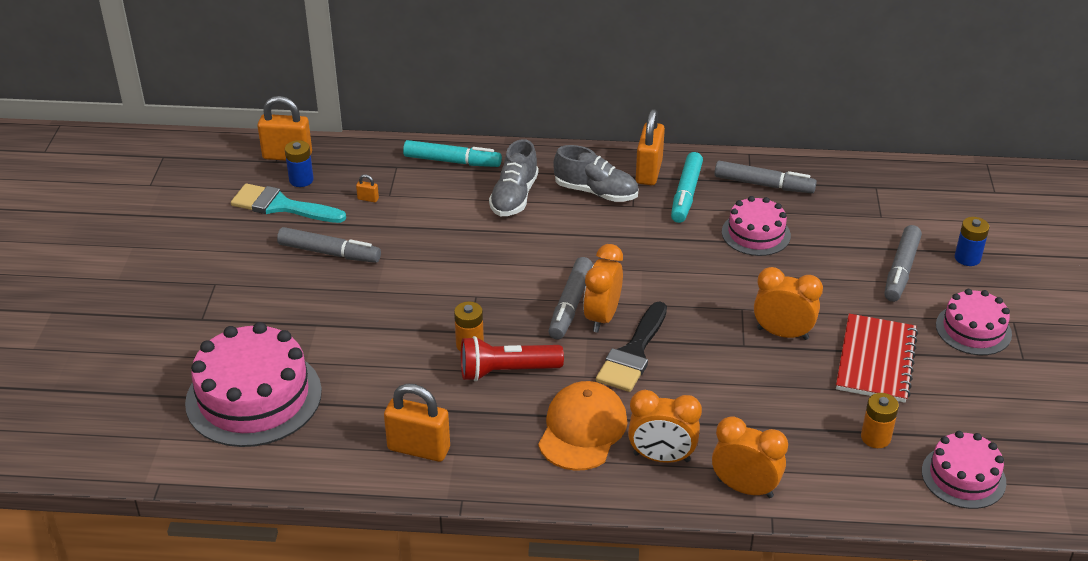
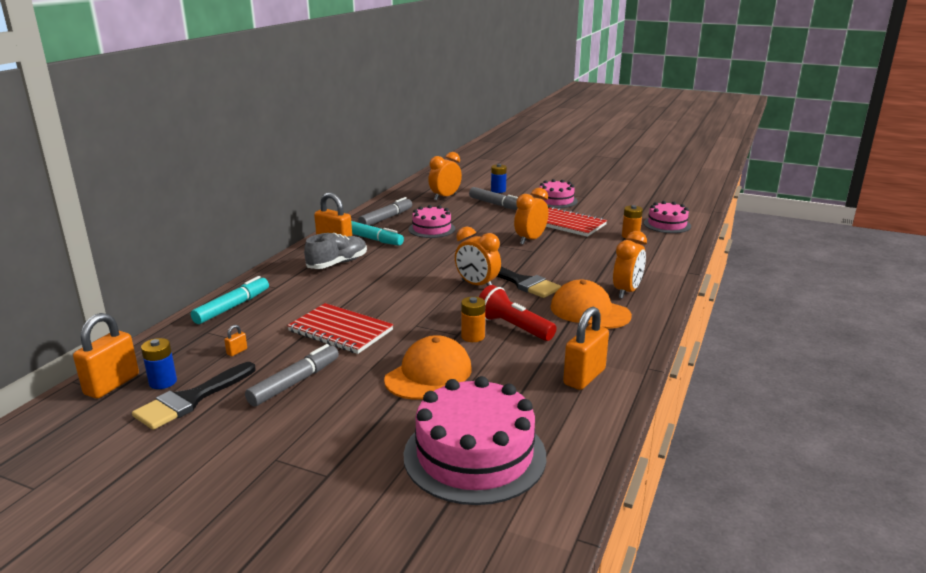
camera: 70 degrees left, 15 degrees down
(281, 206) = (191, 399): turquoise brush -> black brush
(378, 333) = (428, 374): none -> orange cap
(437, 248) = (340, 331): none -> red notebook
(506, 371) = (513, 327): red flashlight -> red flashlight turned 120 degrees clockwise
(514, 197) = (309, 291): grey shoe -> none
(570, 305) = (455, 293): grey marker -> none
(745, 488) = (661, 274): orange clock -> orange clock (445, 197)

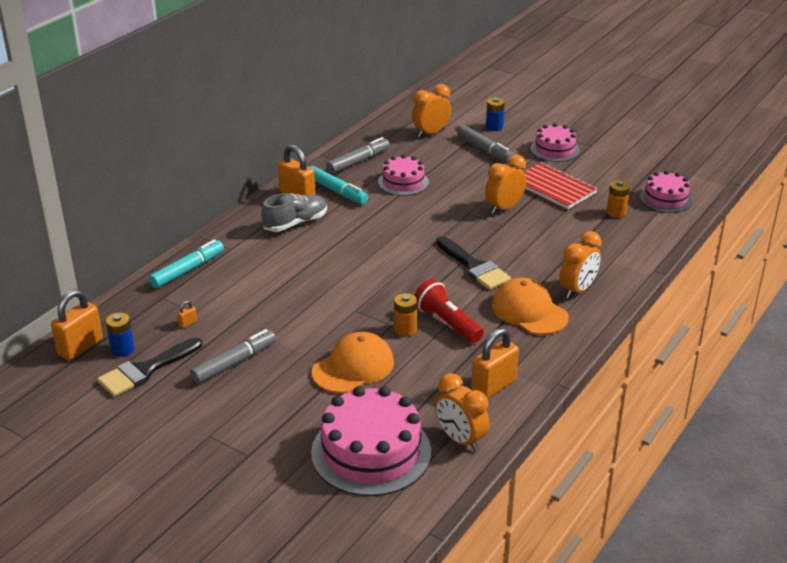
camera: 10 degrees right, 10 degrees up
(340, 331) = (284, 309): red notebook -> none
(477, 285) = (428, 266): orange clock -> orange clock (460, 439)

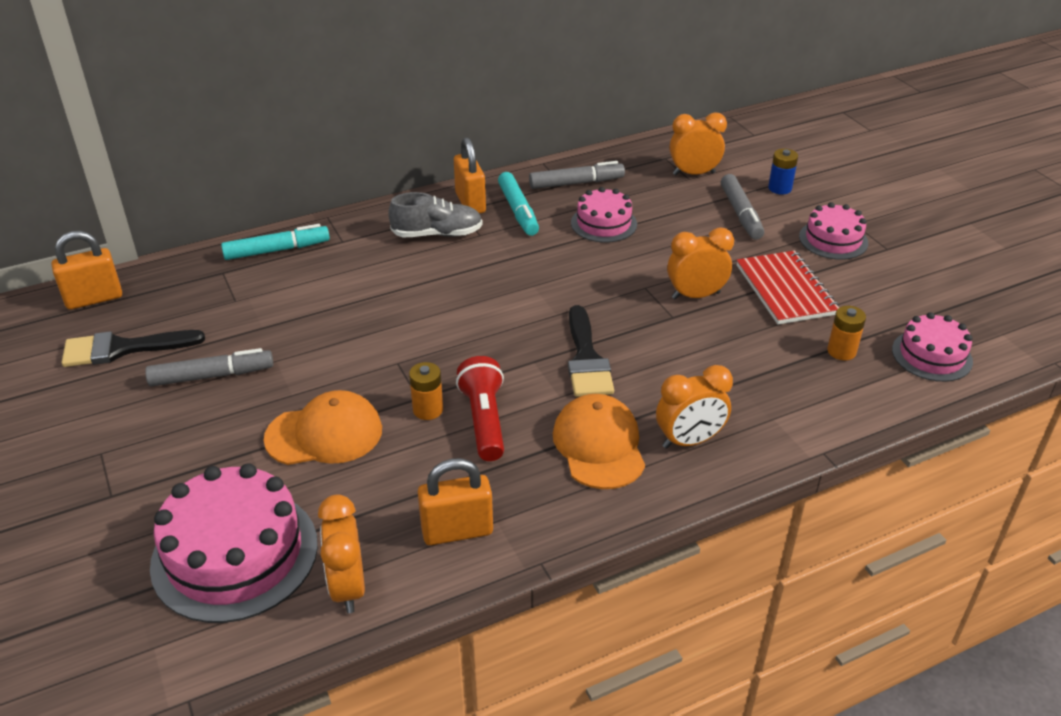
camera: 30 degrees right, 5 degrees up
(122, 349) = (127, 316): blue battery -> none
(188, 323) = (215, 311): orange padlock -> none

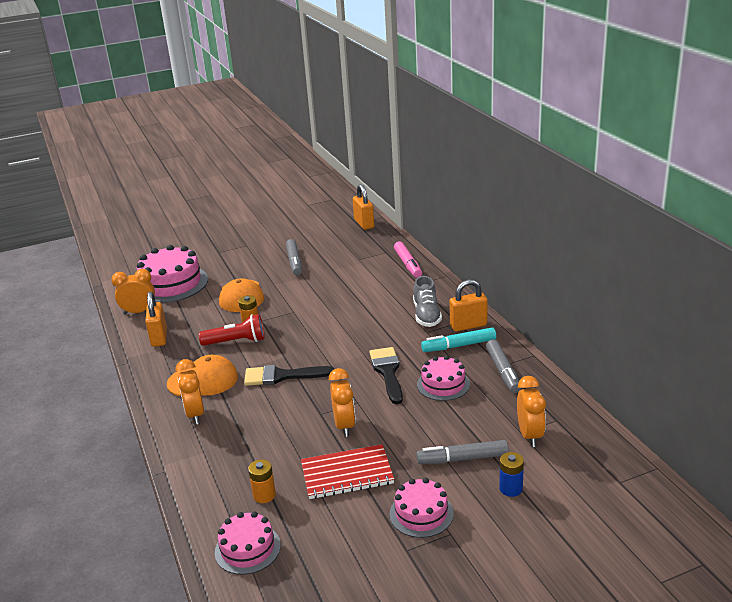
camera: 95 degrees right, 10 degrees down
(123, 349) = (321, 237): black brush -> black brush (387, 372)
(277, 250) = (408, 264): turquoise marker -> pink marker

